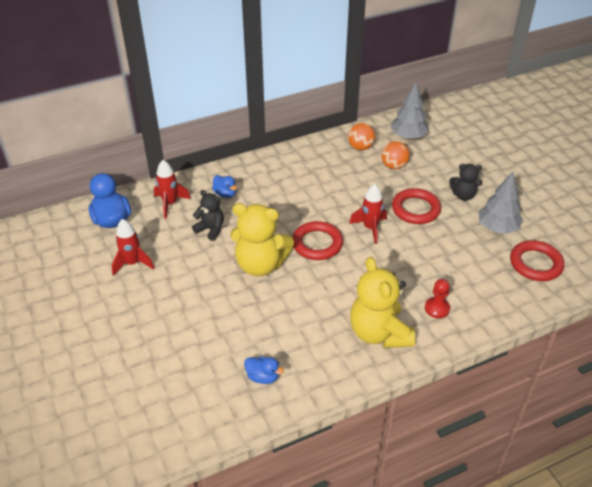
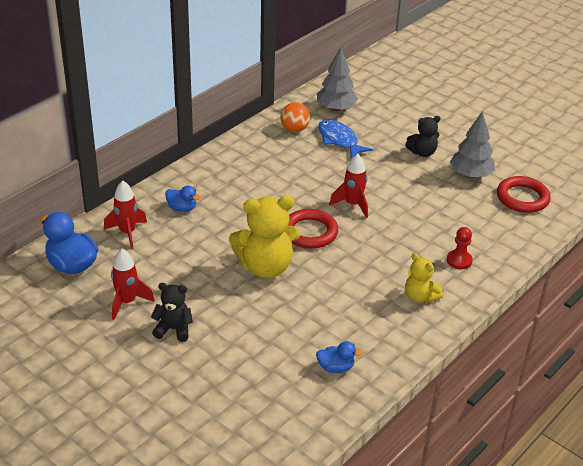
camera: 25 degrees left, 5 degrees down
(210, 229) = (190, 247): black teddy bear -> black teddy bear (173, 329)
(379, 333) = (420, 297): yellow teddy bear -> yellow teddy bear, size x0.55
(394, 166) = (339, 140): orange ball -> blue fish
(415, 209) = (385, 176): red ring -> none

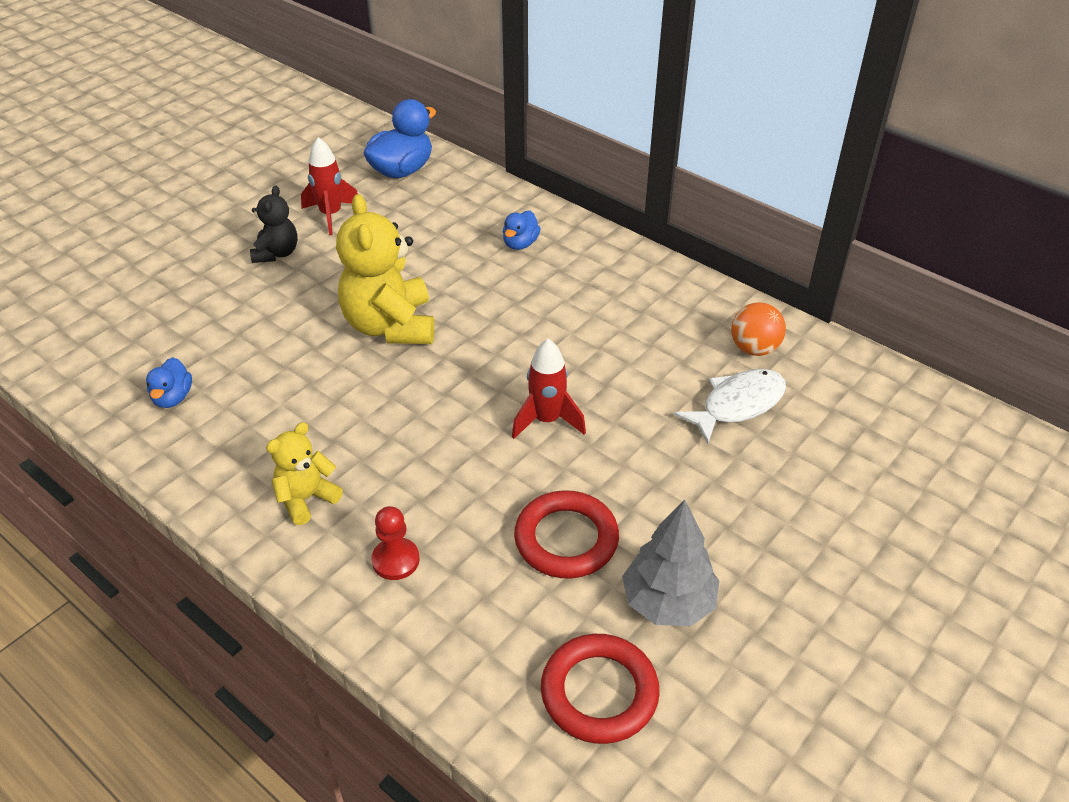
camera: 90 degrees right, 5 degrees up
(127, 233) = (464, 204): red rocket -> none
(310, 232) = (470, 370): red ring -> red ring (566, 539)
(336, 108) = (843, 401): grey tree -> none
(339, 140) = (737, 405): blue fish -> white fish
(422, 152) = (729, 525): black teddy bear -> none

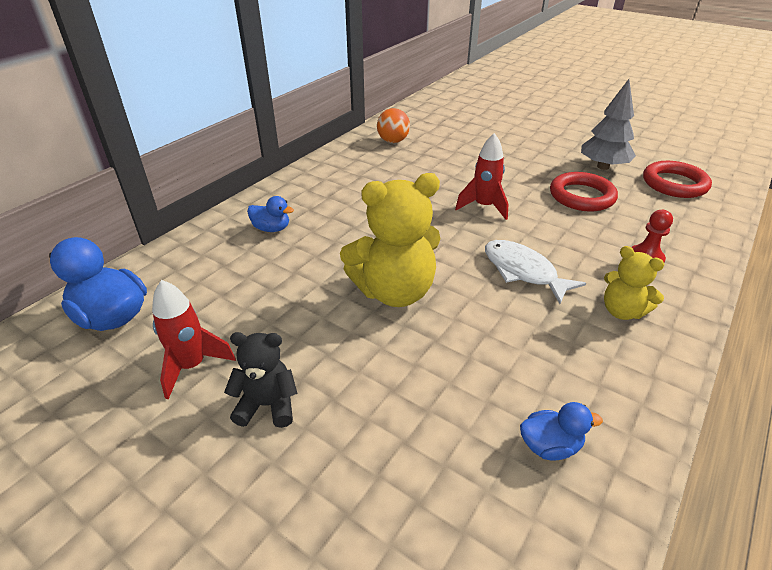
camera: 95 degrees left, 5 degrees down
(737, 405) = (444, 147): white fish -> white fish (523, 271)

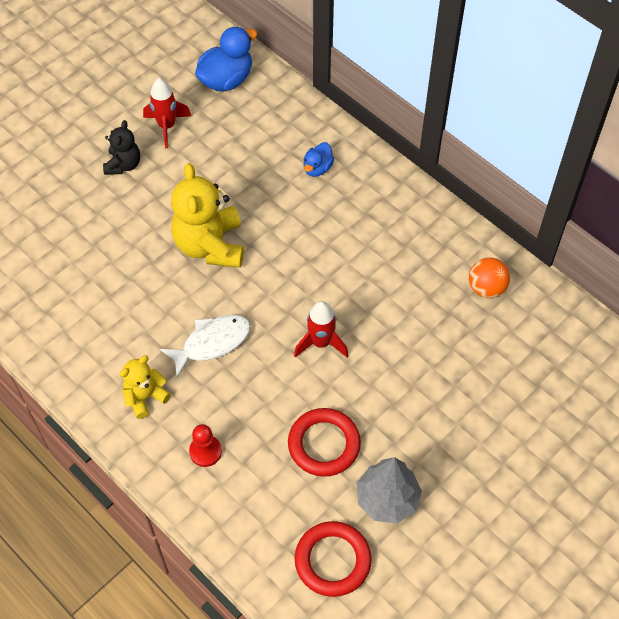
camera: 100 degrees right, 20 degrees up
(550, 446) = (48, 301): blue duck -> none

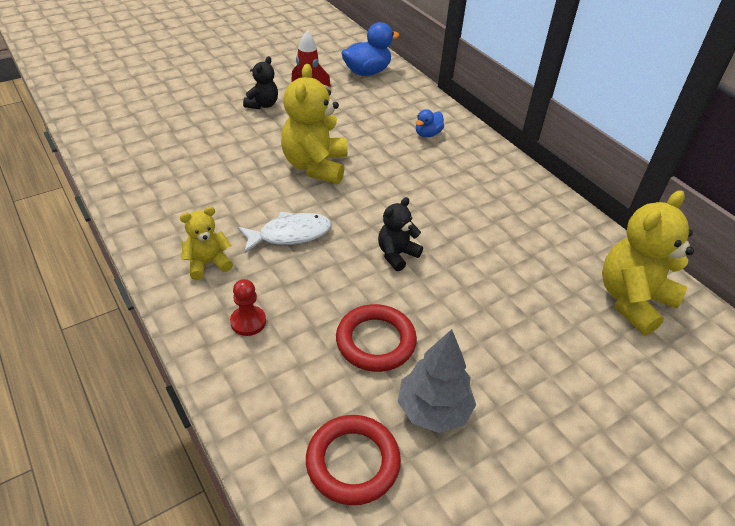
camera: 10 degrees right, 15 degrees down
(321, 343) = (397, 254): red rocket -> black teddy bear
(486, 288) = (572, 243): orange ball -> none
(546, 344) = (632, 300): none -> yellow teddy bear

